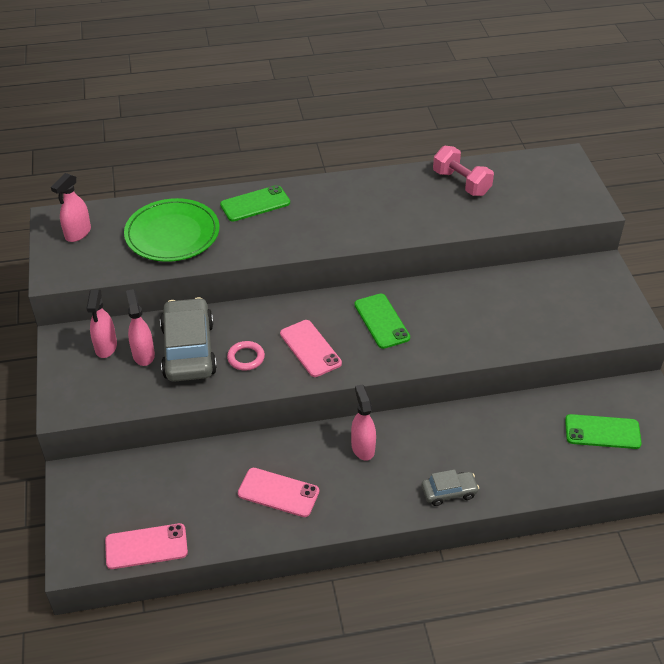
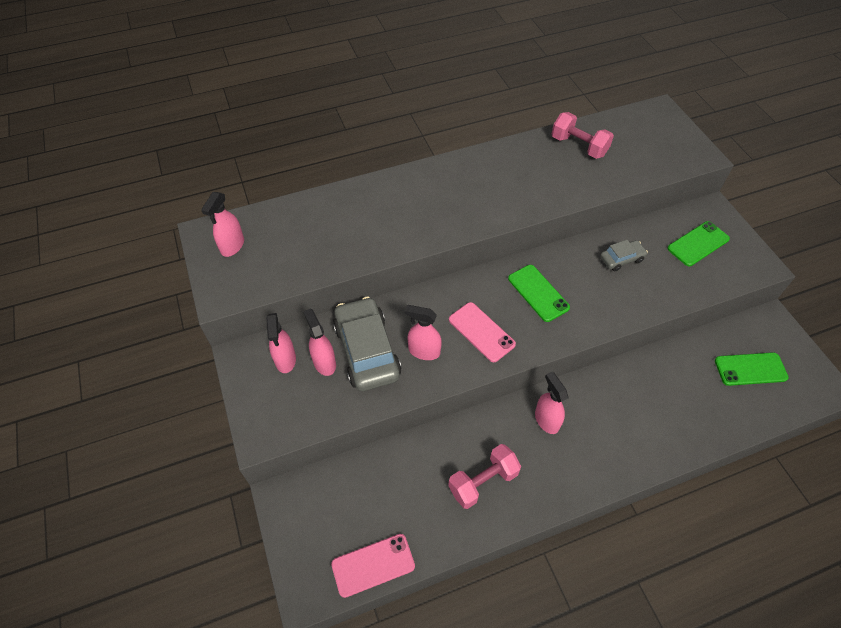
camera: 10 degrees left, 10 degrees up
(172, 234) = (326, 234): green plate -> none
(246, 358) = (424, 351): pink ring -> pink spray bottle
(255, 204) = (396, 191): green phone -> green phone (698, 244)
(278, 492) = (483, 482): pink phone -> pink dumbbell
(449, 492) = (637, 454): grey car -> grey car (621, 259)

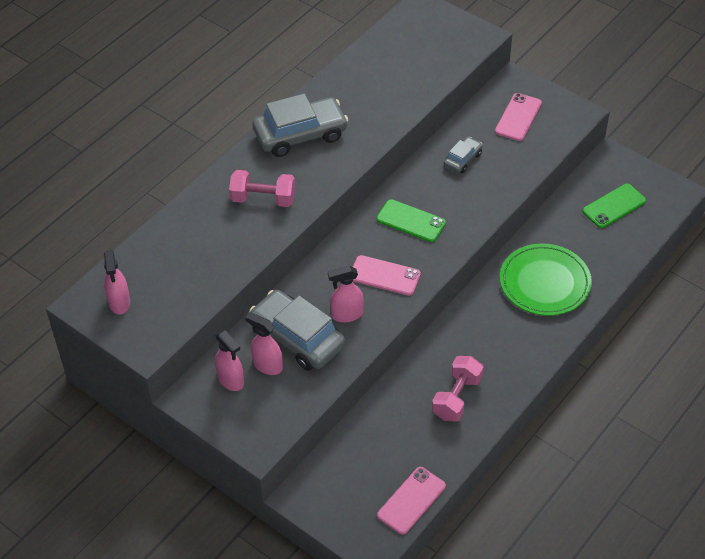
camera: 30 degrees left, 5 degrees down
(482, 173) = (300, 135): none -> grey car
(546, 420) = (477, 326): pink spray bottle -> none
(579, 146) = (370, 72): pink dumbbell -> pink dumbbell (263, 199)
(637, 411) = (544, 283): none -> green plate
(698, 244) = (518, 117): green phone -> pink phone

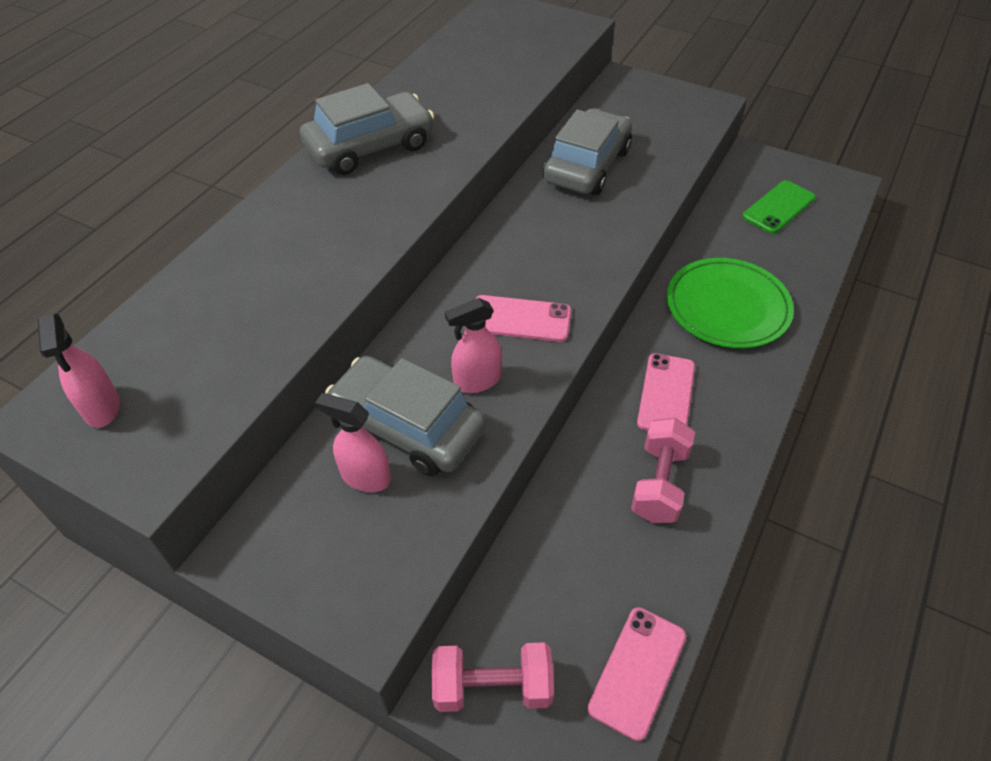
camera: 10 degrees left, 0 degrees up
(231, 380) = (307, 510): pink spray bottle -> none
(263, 199) = (327, 230): pink dumbbell -> pink dumbbell (492, 687)
(411, 221) = (539, 244): green phone -> none
(462, 159) = (587, 166): grey car -> grey car, size x1.98
(518, 117) = (640, 114): pink phone -> pink phone (666, 394)

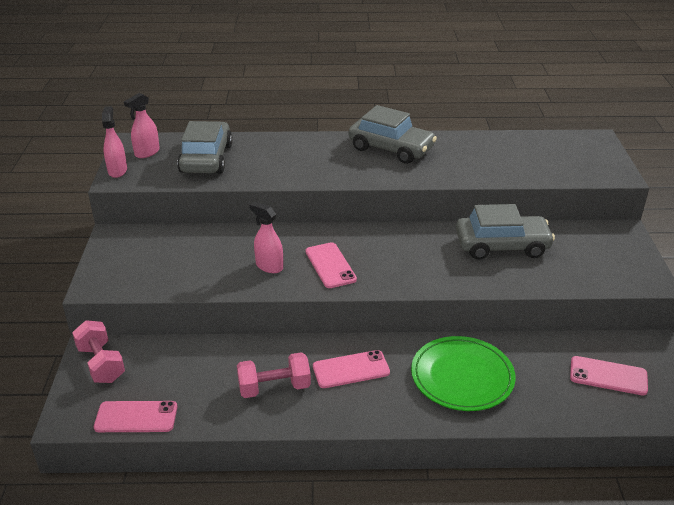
camera: 60 degrees right, 15 degrees down
(365, 477) = (178, 254): pink spray bottle -> pink spray bottle (117, 171)
(407, 427) = (219, 255): grey car -> grey car (206, 159)
(778, 207) = (608, 376): green phone -> pink phone

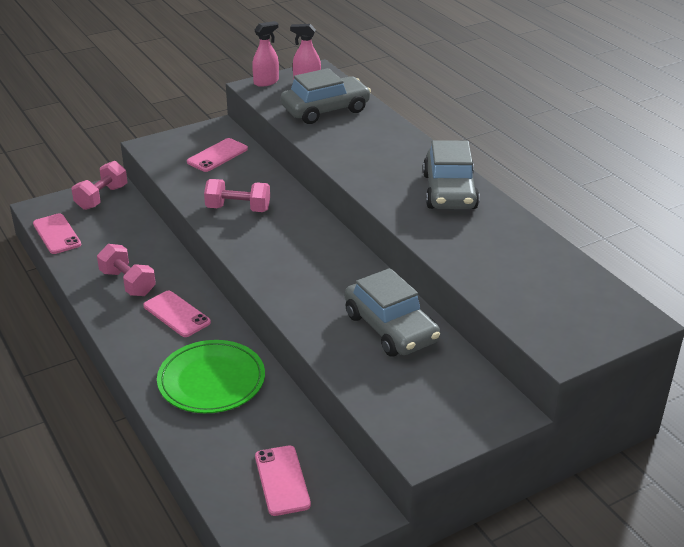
camera: 60 degrees right, 0 degrees up
(269, 266) = (238, 209): pink spray bottle -> pink dumbbell
(330, 265) = (266, 238): pink phone -> pink phone (217, 155)

